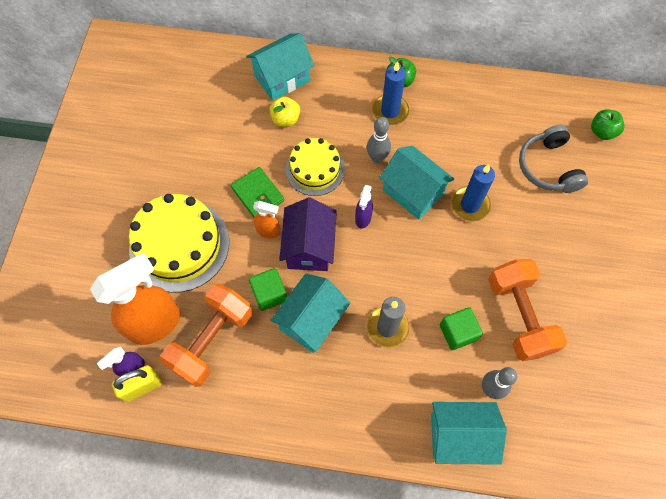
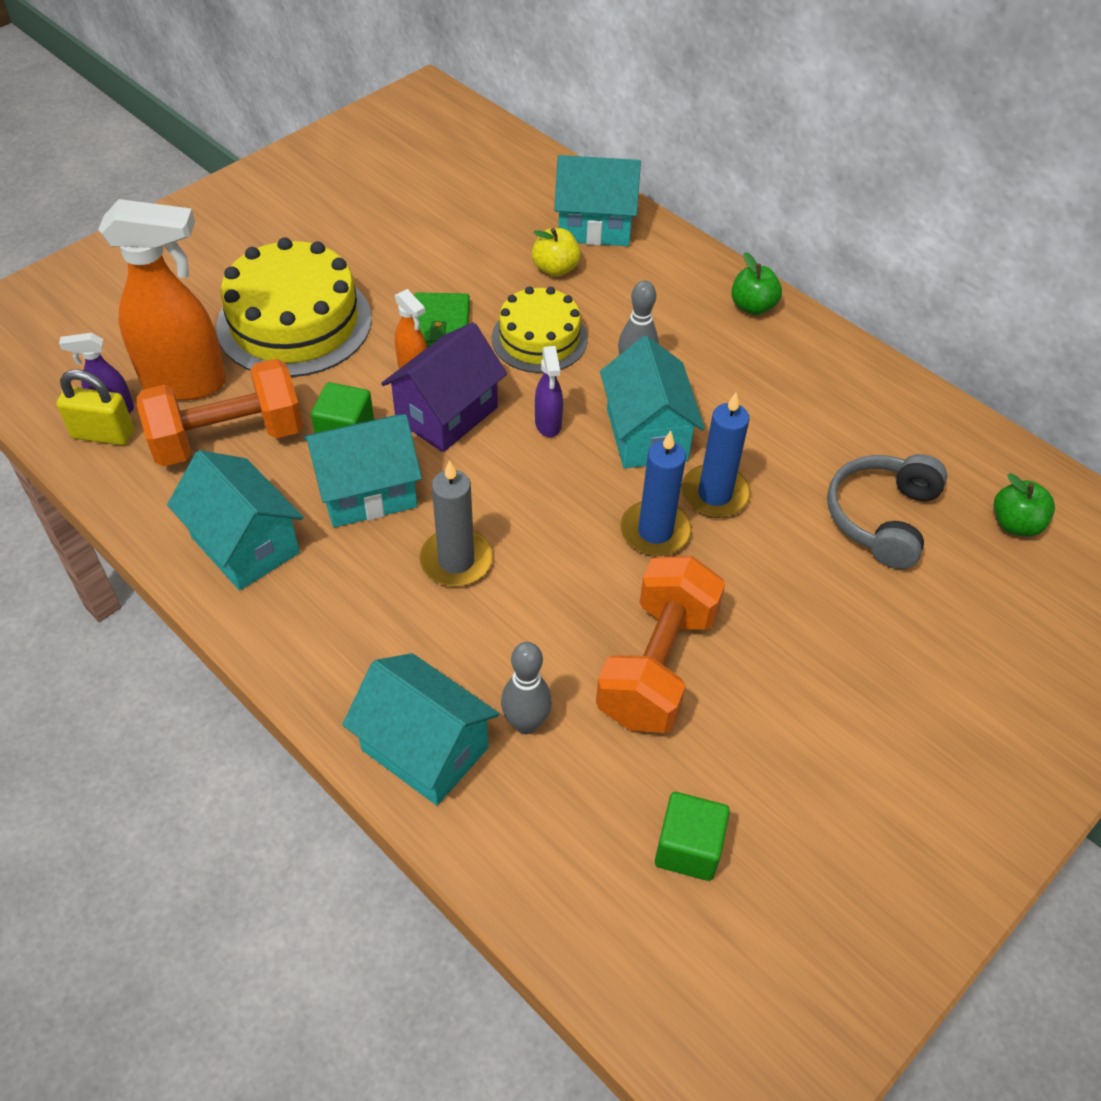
camera: 35 degrees right, 15 degrees down
(279, 395) = (245, 545): none -> turquoise house
(363, 218) = (548, 424): purple spray bottle -> purple spray bottle turned 60 degrees counterclockwise
(390, 111) = (705, 331): blue candle -> blue candle (655, 531)
(457, 332) = (547, 628): green cube -> green cube (688, 848)

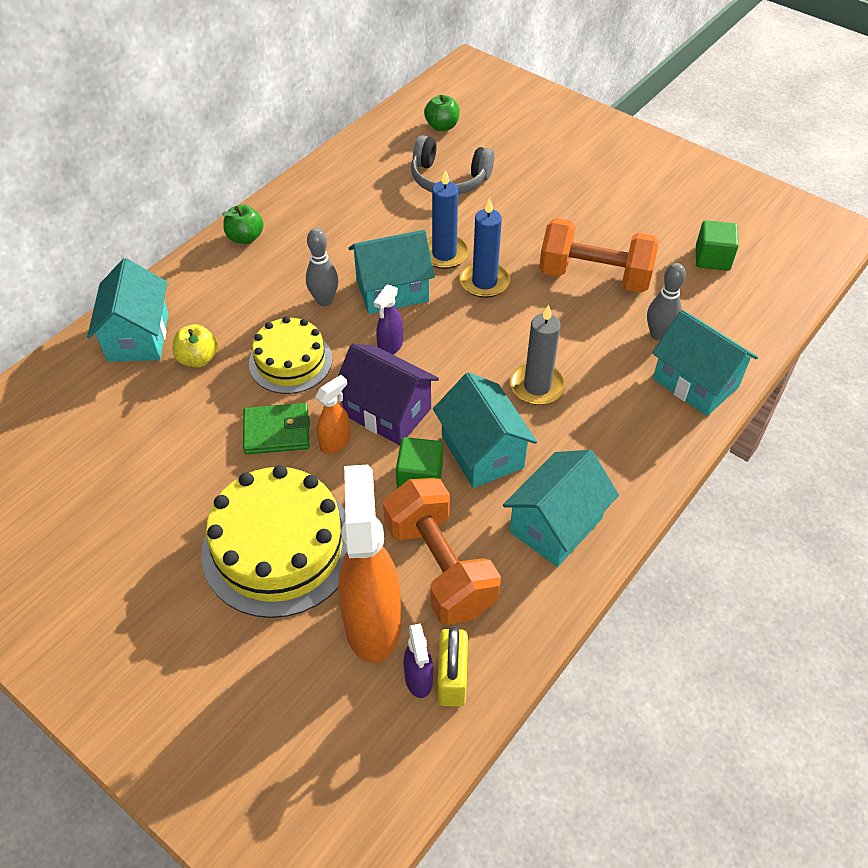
camera: 95 degrees left, 0 degrees up
(425, 748) = (695, 383): turquoise house -> turquoise house turned 75 degrees counterclockwise
(548, 424) = (390, 347): purple spray bottle -> purple spray bottle turned 135 degrees clockwise

